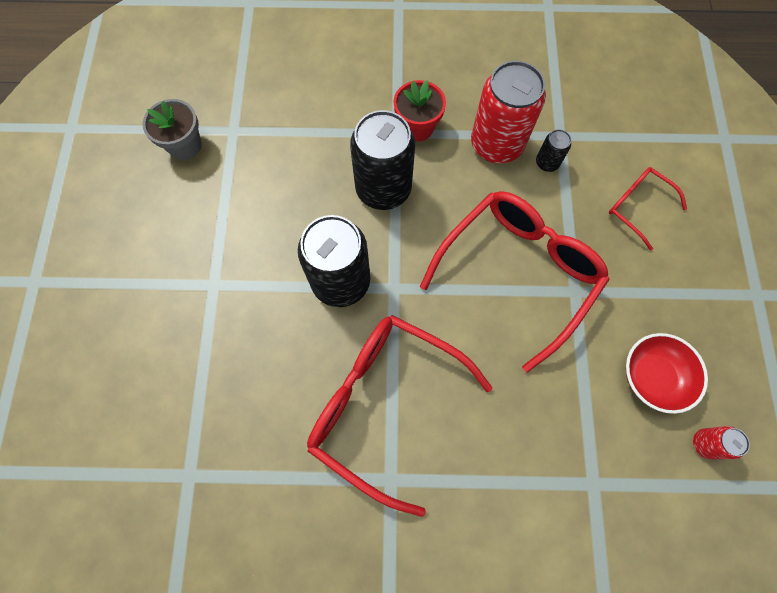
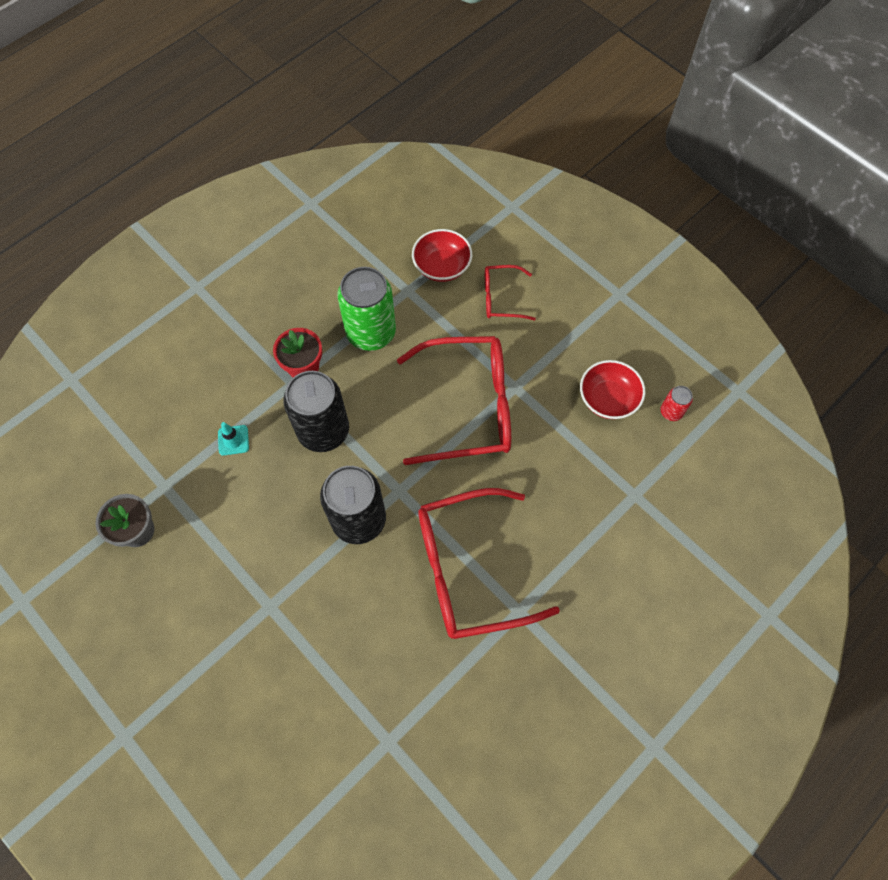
camera: 45 degrees left, 5 degrees down
(312, 138) = (233, 440): none -> turquoise traffic cone
(496, 144) = (371, 332): red can -> green can
(518, 272) = (469, 407): red glasses -> red glasses turned 90 degrees clockwise
(547, 163) = (417, 317): black can -> none
(609, 139) = (442, 266): none -> red bowl

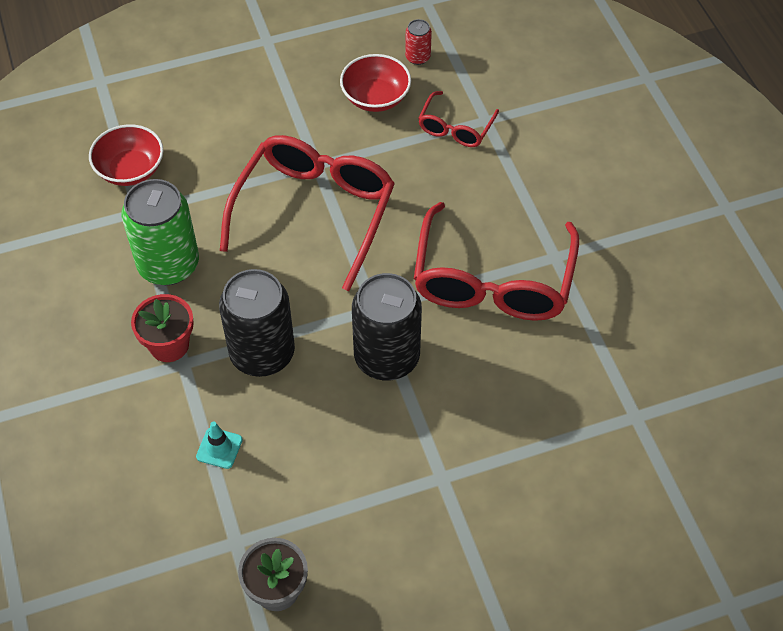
camera: 65 degrees left, 10 degrees down
(501, 298) = (206, 135): red glasses -> red glasses (455, 128)

